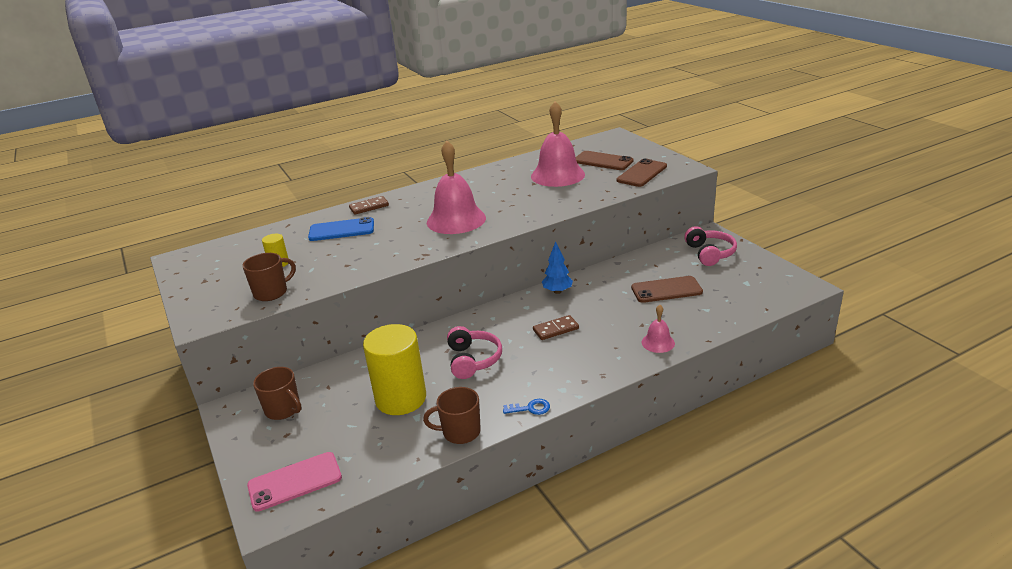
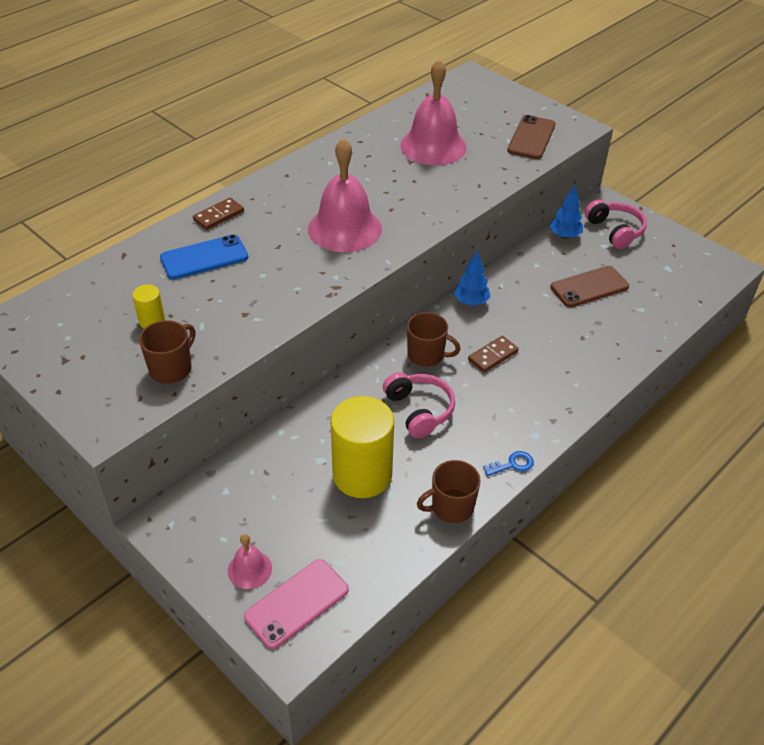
camera: 20 degrees left, 15 degrees up
(283, 409) = (228, 512): brown mug -> brown mug (426, 355)
(603, 161) = (477, 120): brown phone -> none
(658, 342) = (609, 359): pink bell -> pink bell (249, 569)
(662, 254) = (564, 236): none -> blue tree

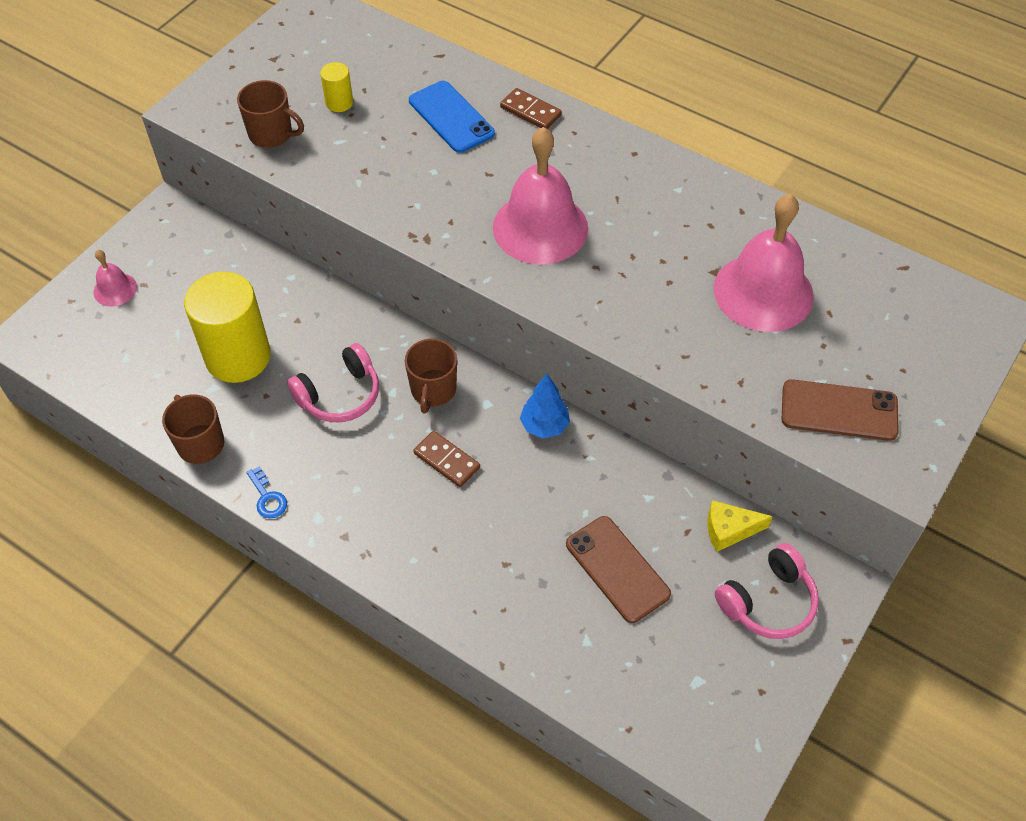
camera: 80 degrees right, 10 degrees up
(297, 603) = (77, 332): pink phone -> none
(564, 236) = (729, 530): blue tree -> yellow cheese

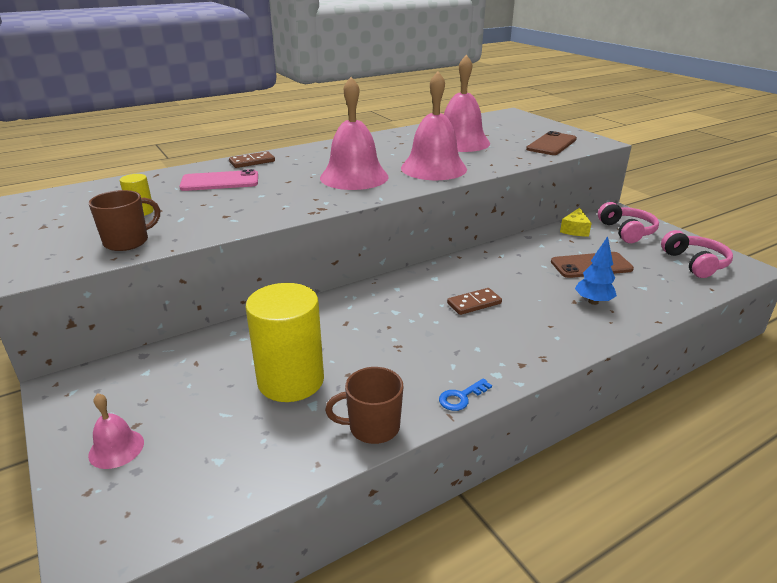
camera: 65 degrees left, 25 degrees down
(268, 497) = (461, 397): blue key -> blue key turned 150 degrees clockwise
(340, 395) = (379, 335): pink headphones -> pink headphones (695, 263)
(433, 390) = (407, 295): brown mug -> none
(451, 117) = (220, 181): blue phone -> pink phone
(544, 426) = (467, 263): blue tree -> blue tree (593, 302)
(625, 296) = (433, 168): none -> pink bell

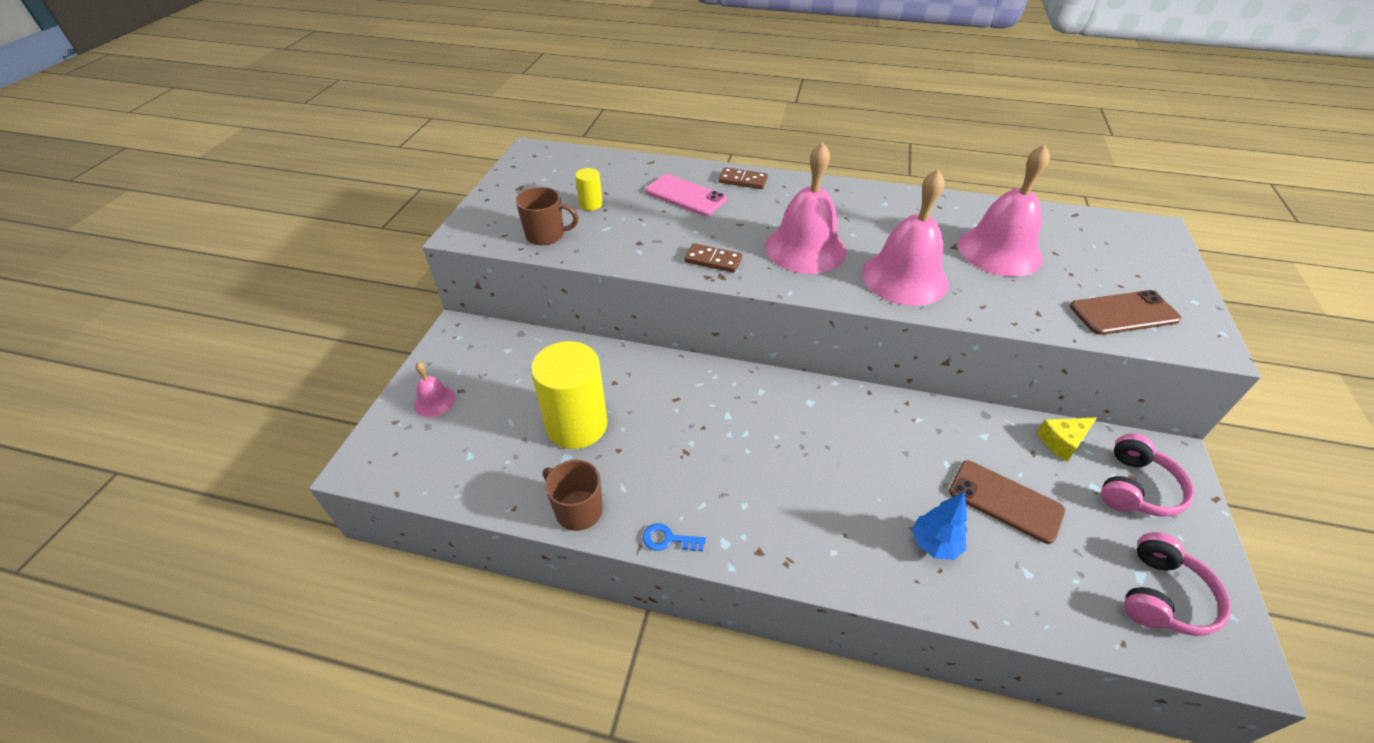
camera: 45 degrees right, 15 degrees up
(474, 303) = (807, 457): brown domino -> brown domino (713, 260)

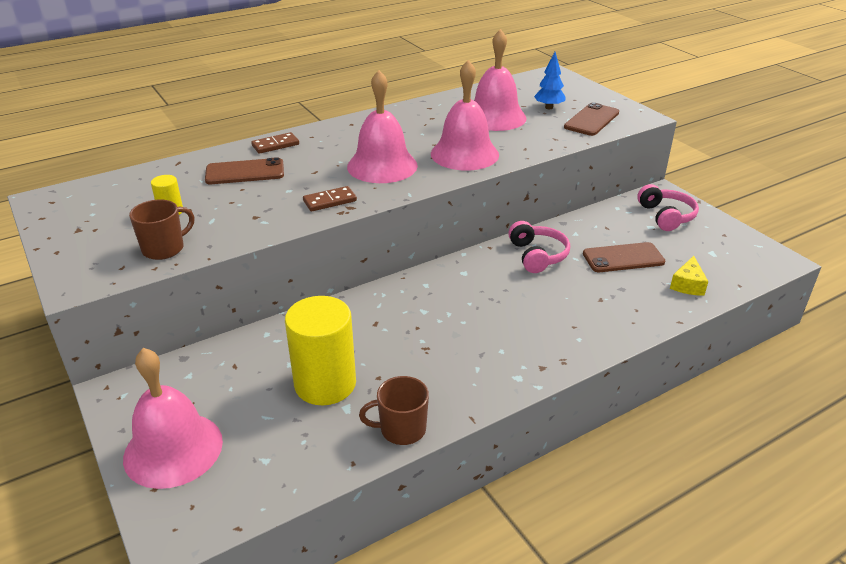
camera: 45 degrees left, 10 degrees down
(435, 401) = (173, 449): pink bell -> pink bell, size x2.09
(668, 539) = (483, 400): blue key -> none
(685, 195) = (245, 172): pink phone -> brown phone
(934, 544) = (619, 300): blue tree -> blue tree (549, 107)
(1062, 441) = (612, 214): yellow cheese -> yellow cheese (688, 285)
(1163, 596) = (729, 255): pink headphones -> pink headphones (537, 255)

